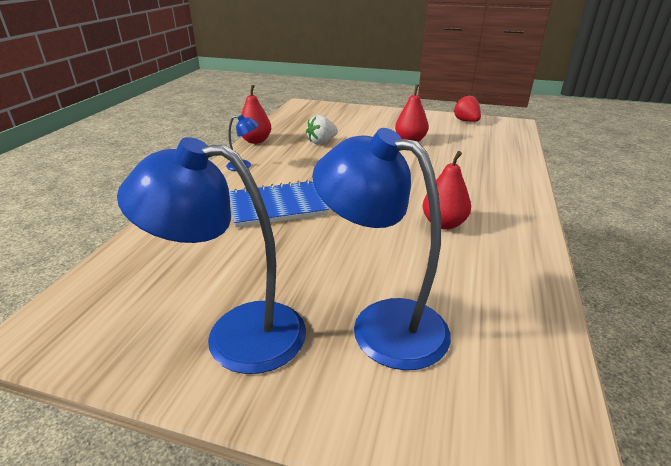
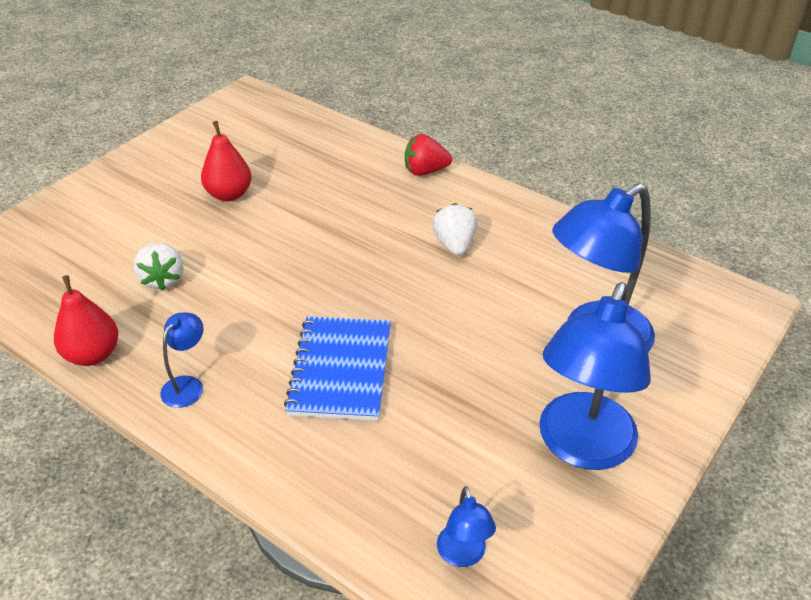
camera: 70 degrees left, 10 degrees up
(116, 287) = (463, 555): none -> blue lamp
(443, 224) = (454, 245): red pear -> white strawberry
(466, 121) = (206, 125): red strawberry -> red strawberry (425, 171)

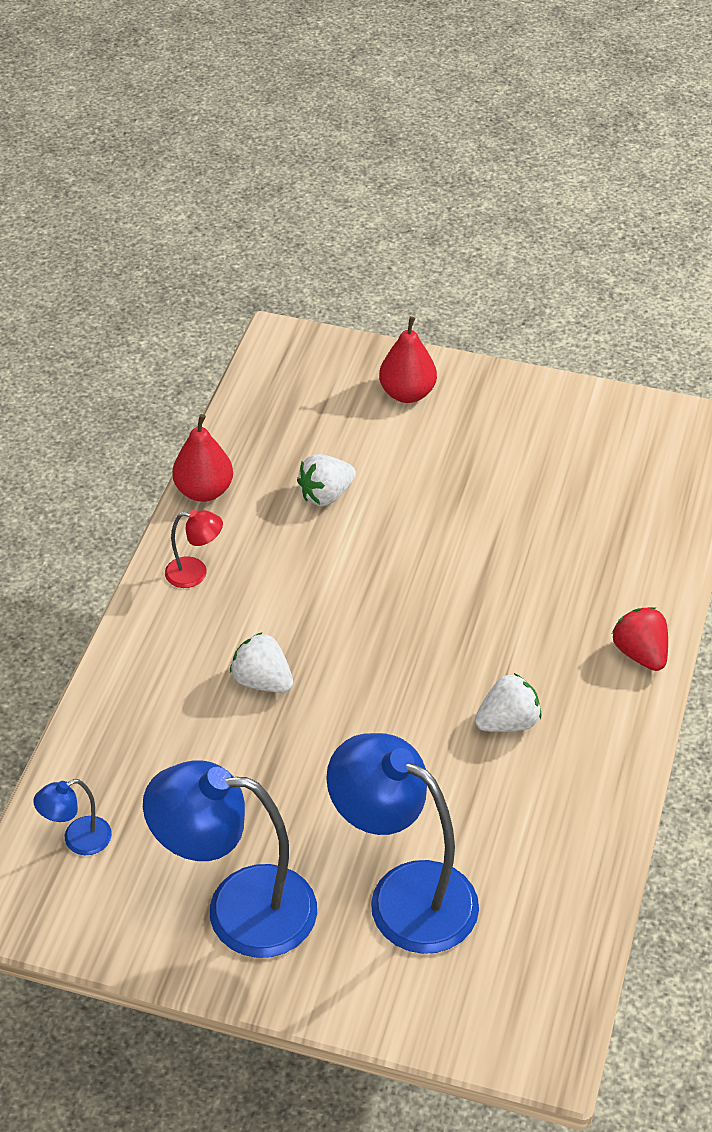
camera: 70 degrees right, 5 degrees up
(187, 385) = (195, 573): blue lamp -> red lamp
(229, 194) = (490, 490): red pear -> red pear (407, 393)
(341, 370) = (262, 681): blue notebook -> white strawberry

